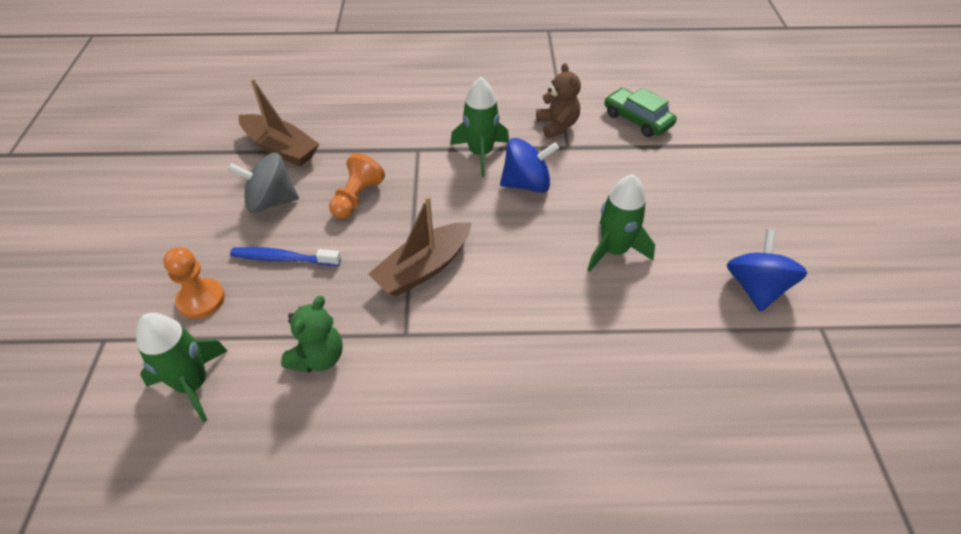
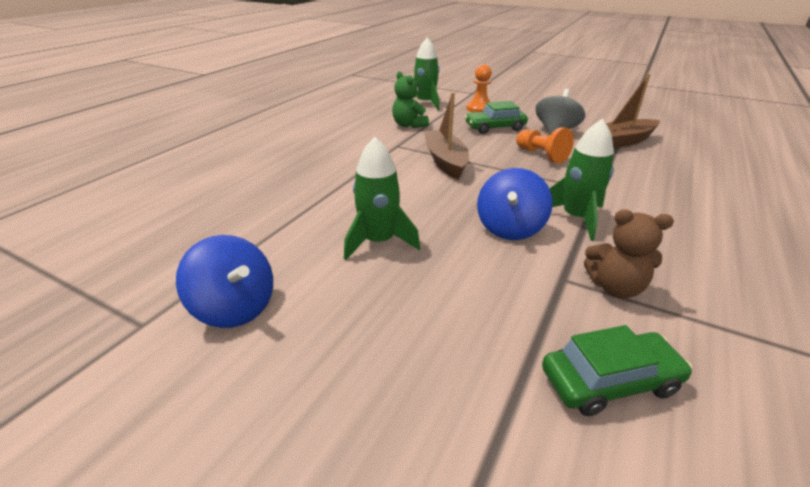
camera: 120 degrees right, 15 degrees down
(283, 258) = (495, 127): blue toothbrush -> green car

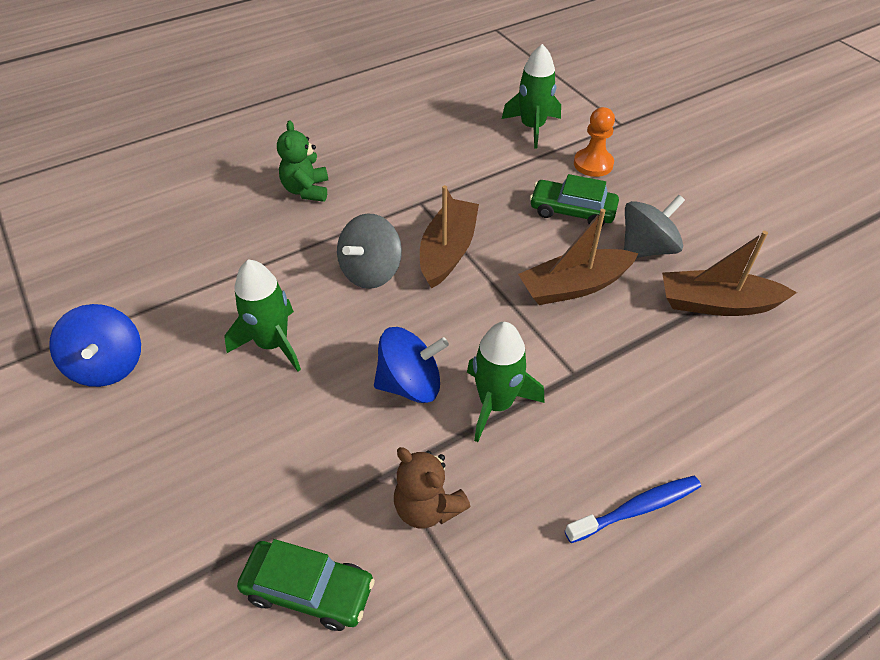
camera: 30 degrees right, 15 degrees up
(406, 184) = (371, 272): none -> grey spinning top
(408, 125) = (469, 167): green teddy bear -> green teddy bear (306, 190)
(510, 228) = (410, 384): blue spinning top -> blue spinning top turned 150 degrees counterclockwise
(541, 155) = (574, 286): orange pawn -> brown boat
(724, 235) = (637, 509): none -> blue toothbrush

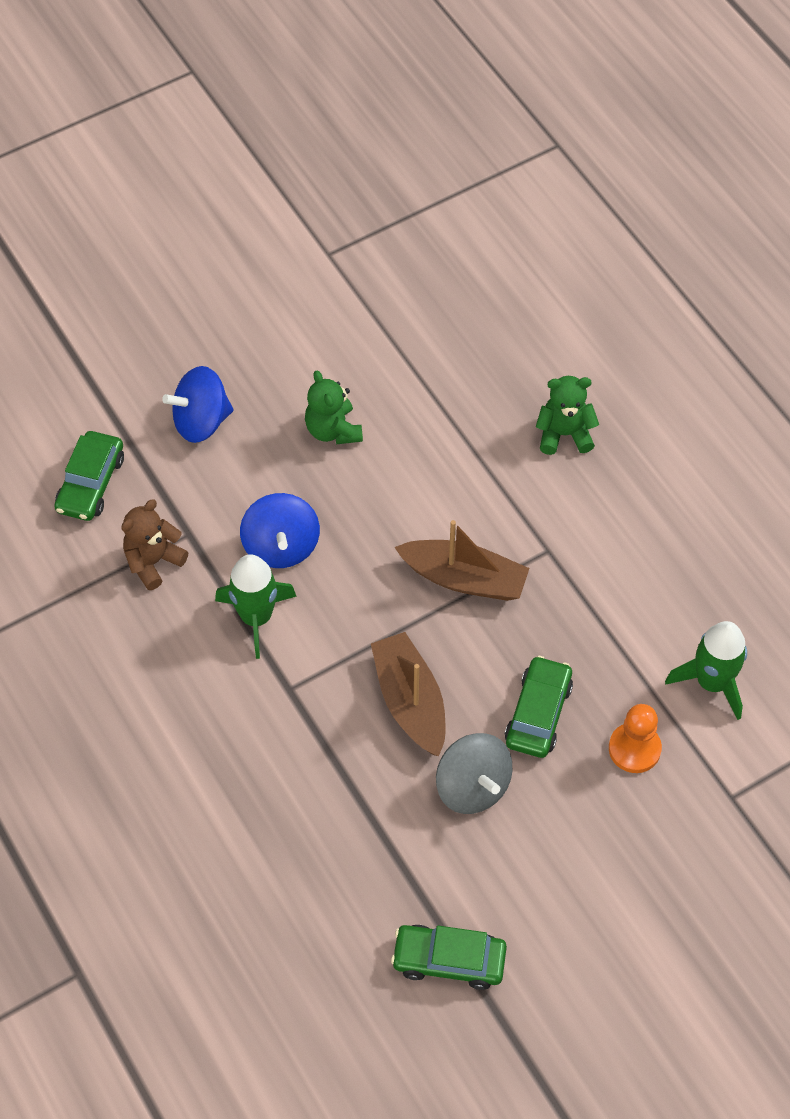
camera: 90 degrees right, 10 degrees up
(108, 365) = (310, 308): blue spinning top -> blue spinning top (201, 421)
(273, 343) = (333, 430): green rocket -> green teddy bear
(371, 272) = (431, 506): grey spinning top -> none
(637, 509) = (141, 722): blue toothbrush -> none
(716, 304) = (383, 844): brown boat -> none
(803, 264) = (449, 960): none -> green car

